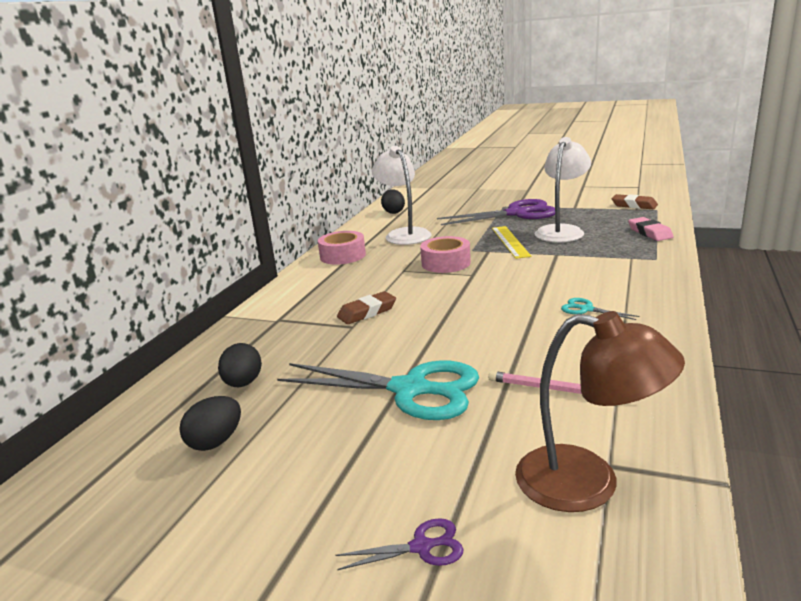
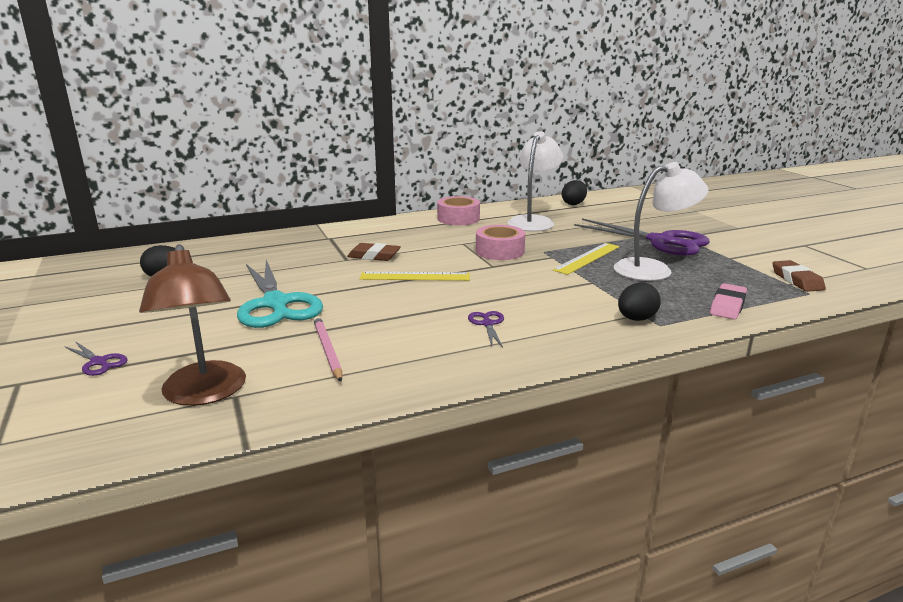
camera: 45 degrees right, 0 degrees up
(243, 383) = (236, 259): black egg -> black egg (636, 319)
(446, 308) = (415, 276): none -> yellow ruler
(586, 309) = (487, 324): turquoise scissors -> purple scissors

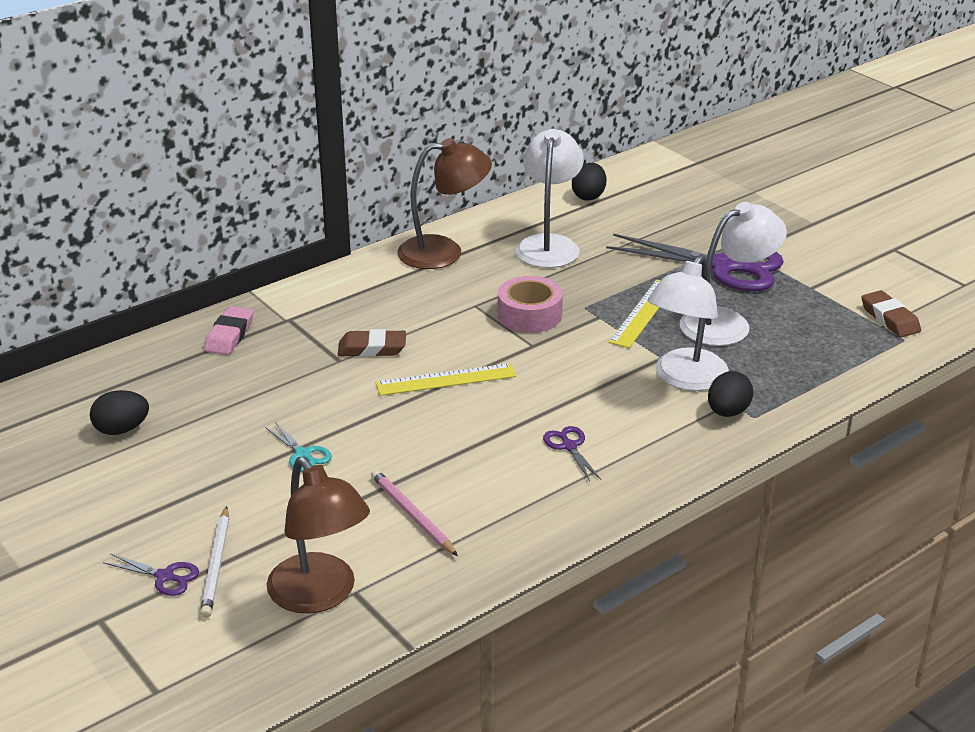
camera: 15 degrees left, 10 degrees up
(145, 360) = (216, 565): none -> white pencil
(276, 304) = (303, 454): turquoise scissors -> turquoise scissors, size x0.42
(458, 218) = (444, 252): pink tape -> brown lamp
(606, 296) = (685, 379): none -> white lamp
(728, 306) = (820, 375): pink eraser -> pink eraser (229, 335)

